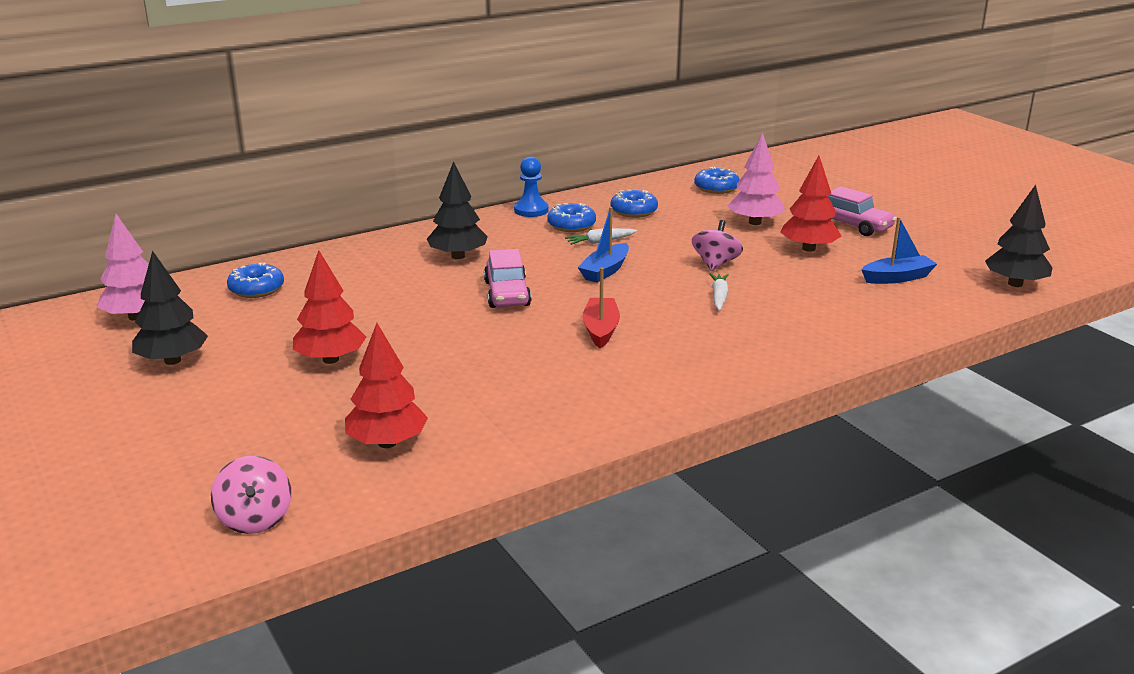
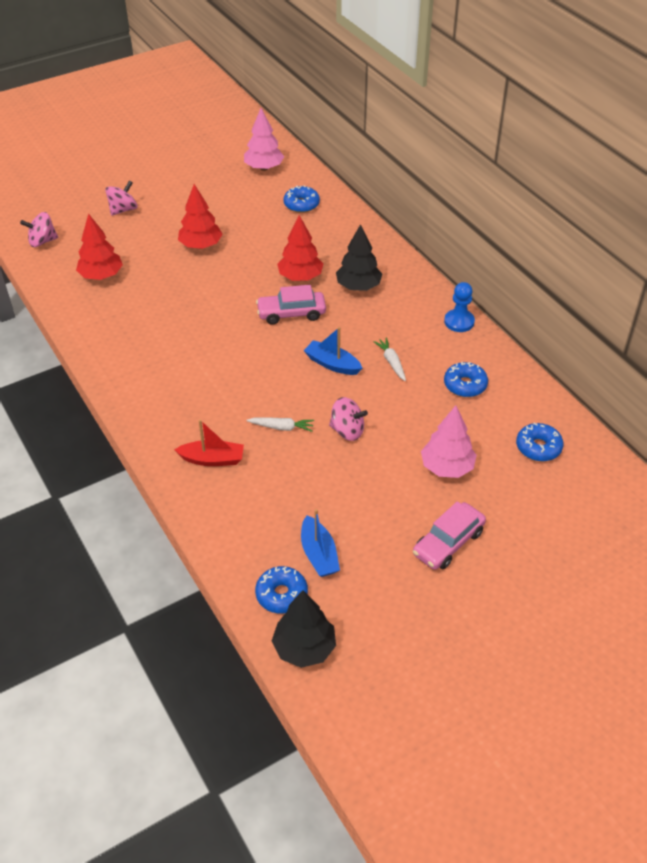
camera: 90 degrees right, 20 degrees up
(172, 360) = (207, 190): black tree -> none
(189, 436) = (123, 210): none -> pink spinning top
(571, 225) = (426, 346): blue donut -> blue donut (281, 594)
(601, 330) = (230, 360): red boat -> red boat (212, 459)
(808, 249) = (384, 499): red tree -> red tree (300, 277)

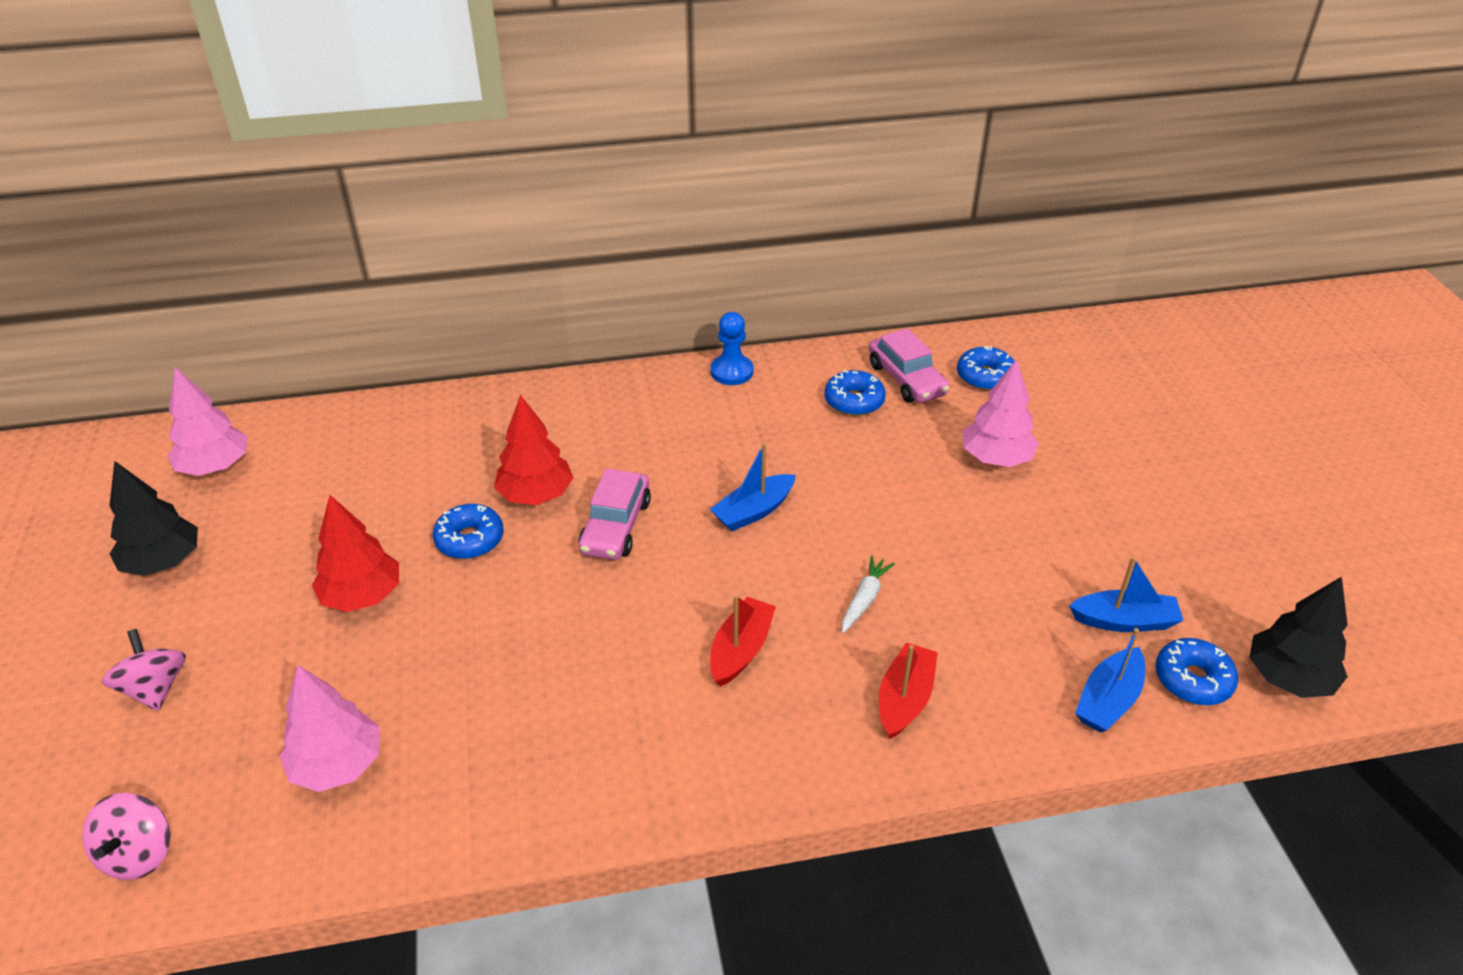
camera: 70 degrees left, 5 degrees down
(101, 276) = (338, 765): red tree -> pink tree
(221, 386) = (741, 650): none -> red boat
(247, 552) = (1108, 700): none -> blue boat
(301, 204) = (356, 449): blue donut -> blue donut (470, 540)
(347, 431) = (897, 531): pink spinning top -> none
(358, 286) = (600, 441): black tree -> black tree (163, 562)
(391, 362) = (779, 452): white carrot -> none
(448, 543) = (1124, 494): pink car -> pink car (906, 379)

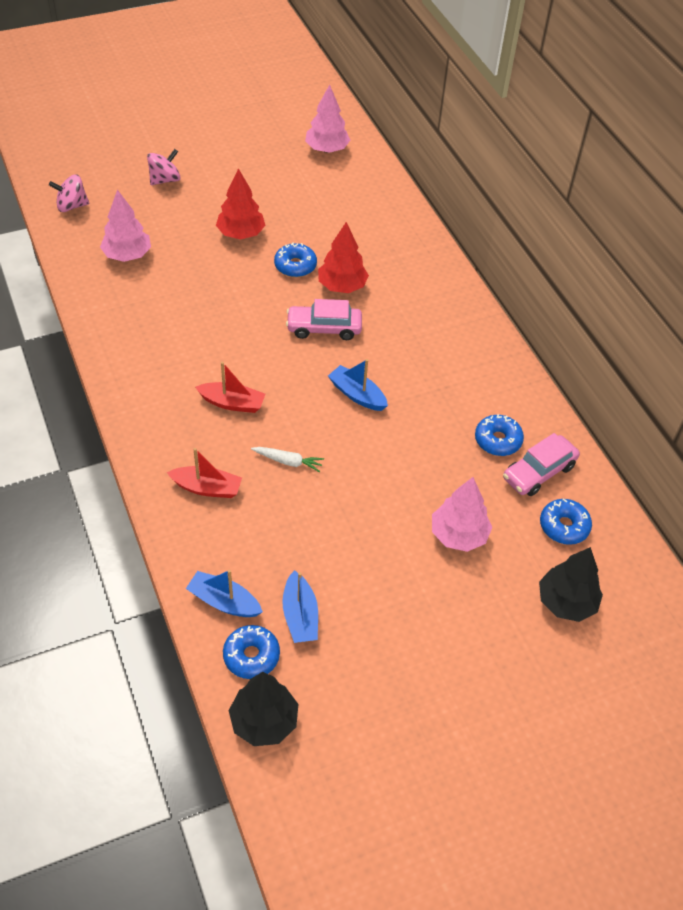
camera: 75 degrees right, 10 degrees up
(163, 562) = (249, 154): black tree -> black tree (566, 602)
(731, 372) = (506, 364): blue pawn -> none

